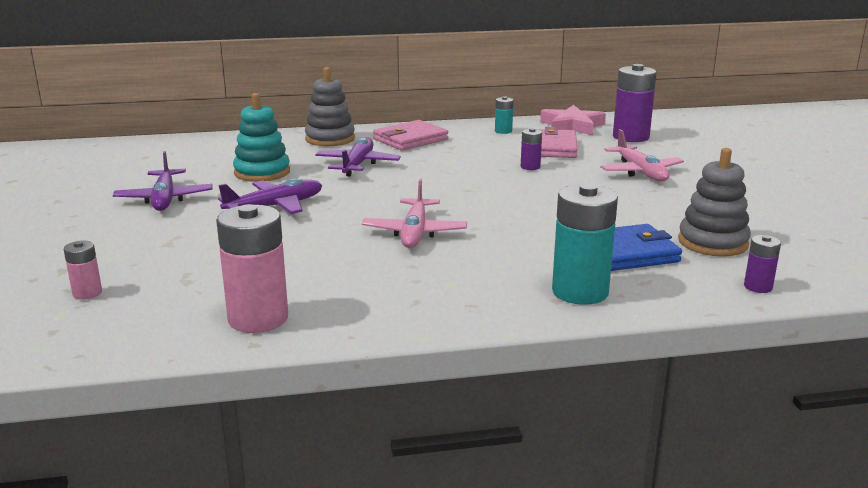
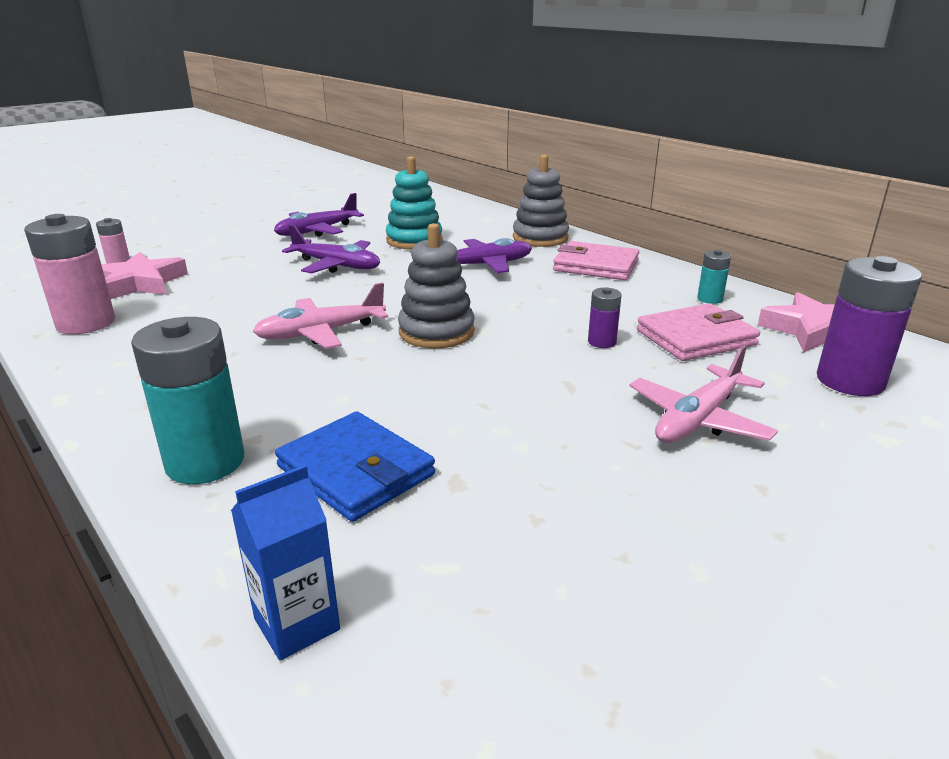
camera: 60 degrees right, 5 degrees up
(180, 287) = (139, 283): none -> pink star
(712, 243) = (458, 542): grey stacking toy -> grey stacking toy (436, 332)
(758, 287) = (297, 624): purple battery -> blue carton

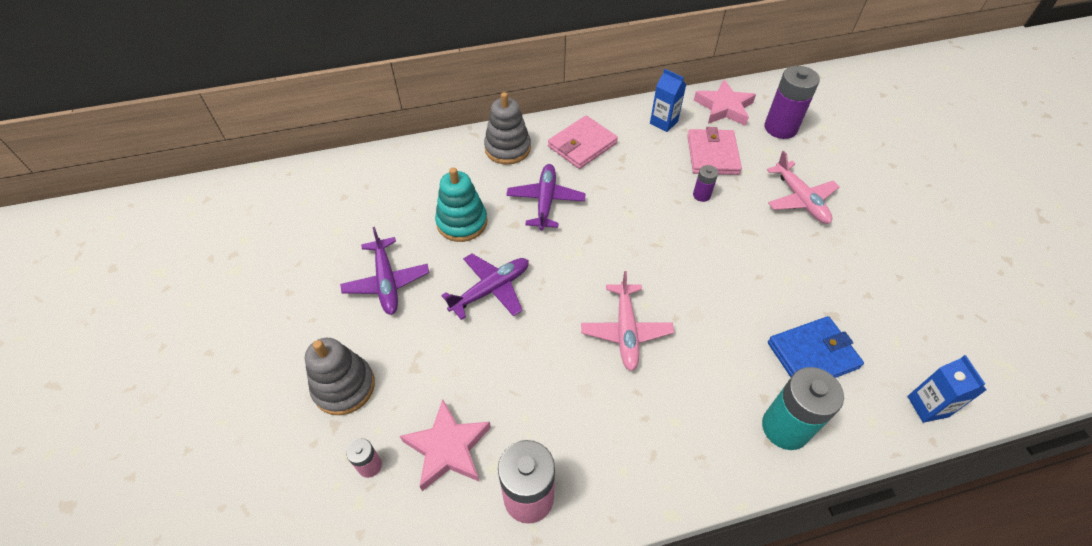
camera: 65 degrees left, 25 degrees up
(436, 332) = (653, 266): grey stacking toy -> grey stacking toy (344, 387)
(710, 299) = (663, 122): turquoise battery -> blue carton

